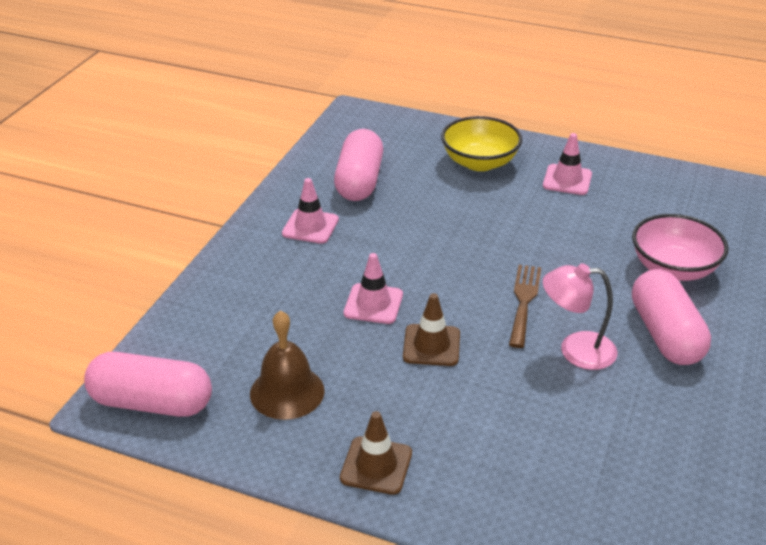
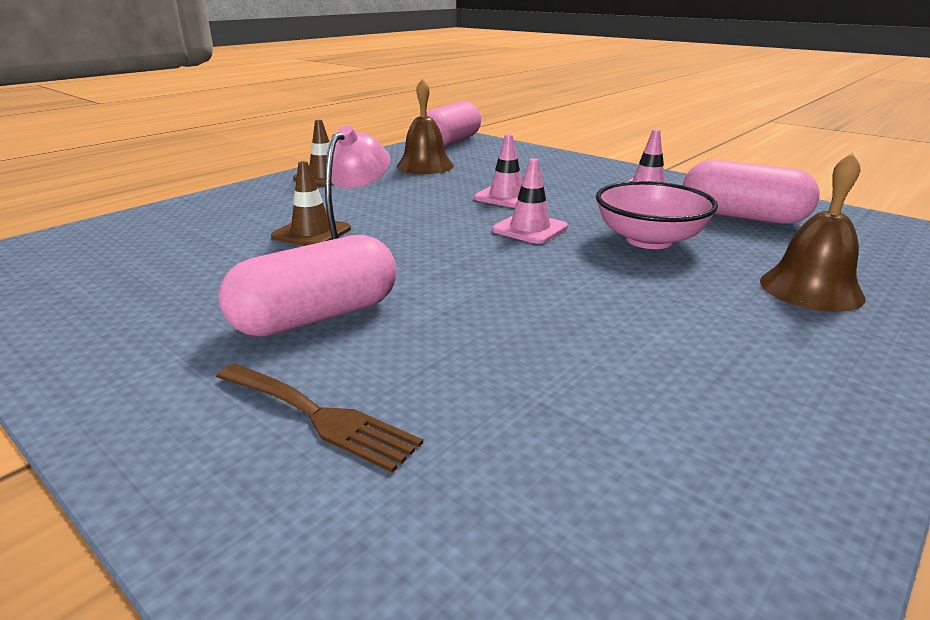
camera: 110 degrees right, 10 degrees down
(431, 345) = (429, 207): brown traffic cone -> brown traffic cone (311, 233)
(479, 162) = (811, 289): yellow bowl -> brown bell
(524, 301) = (458, 252): brown fork -> brown fork (319, 416)
(567, 180) = (760, 349): pink traffic cone -> pink traffic cone (530, 229)
(665, 334) = (316, 316): pink capsule -> pink capsule turned 45 degrees counterclockwise
(673, 269) = (444, 372): pink bowl -> pink bowl (649, 240)

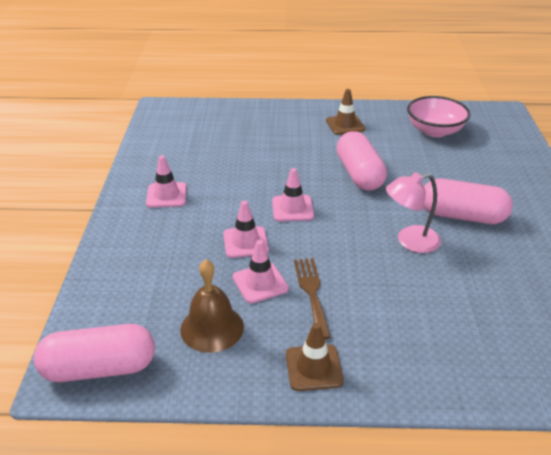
camera: 130 degrees left, 10 degrees up
(311, 233) = (407, 281): brown traffic cone -> brown traffic cone (345, 125)
(319, 416) = (494, 179): brown fork -> brown fork (311, 293)
(440, 187) = (260, 283): none -> pink traffic cone
(649, 240) = (261, 170): pink bowl -> pink bowl (434, 131)
(742, 216) = (188, 155): pink capsule -> pink capsule (359, 174)
(811, 289) = (270, 125): brown bell -> none

